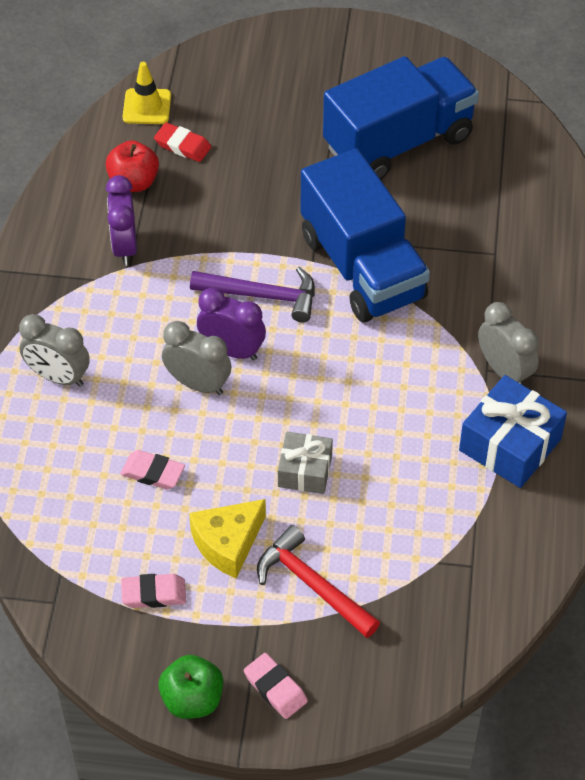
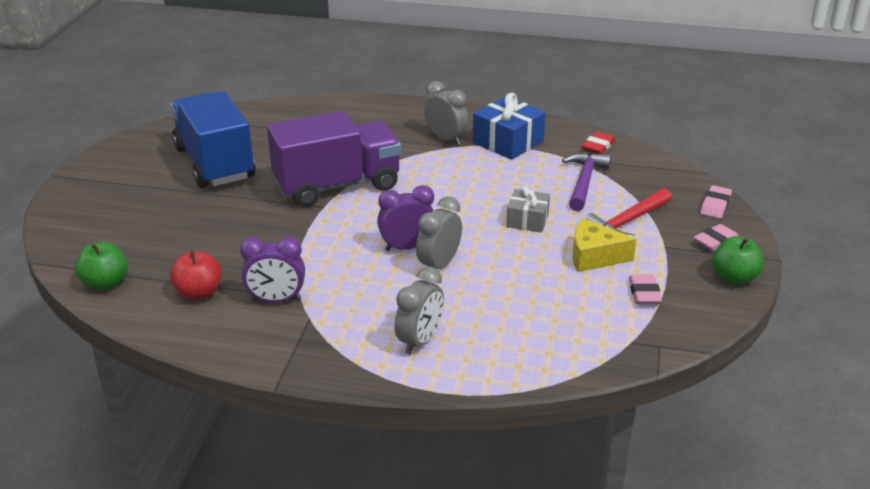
camera: 85 degrees left, 20 degrees down
(147, 107) = (105, 283): yellow traffic cone -> green apple
(153, 473) = (527, 290): pink eraser -> pink eraser (715, 205)
(182, 146) = (166, 264): red eraser -> red eraser (598, 146)
(228, 543) = (594, 257): yellow cheese -> yellow cheese turned 135 degrees clockwise
(232, 350) = (407, 247): purple clock -> purple clock turned 45 degrees clockwise
(262, 296) = (353, 231): purple hammer -> purple hammer (584, 182)
(362, 267) = (337, 186): blue truck -> purple truck
(504, 371) = (445, 139): grey clock -> grey clock turned 75 degrees clockwise

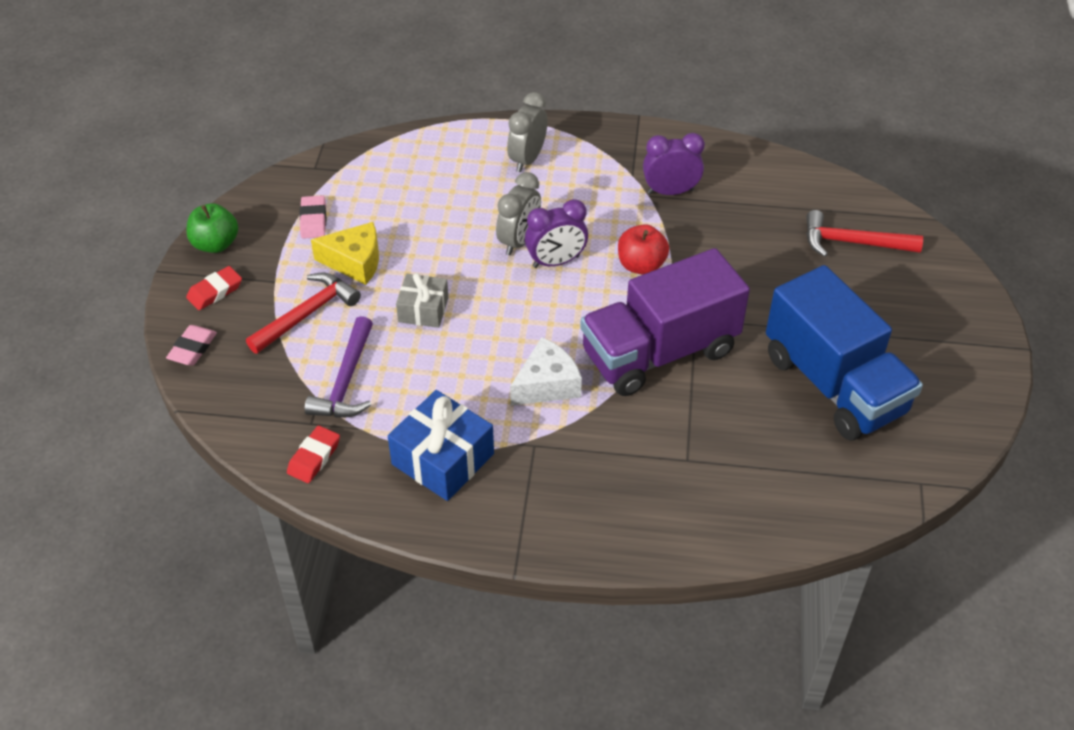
camera: 175 degrees right, 15 degrees up
(105, 283) = (844, 200): green apple -> none
(127, 248) = (853, 242): none -> red hammer
(199, 293) = (748, 194): red apple -> red apple (641, 265)
(429, 173) = (547, 384): none -> white cheese
(445, 139) = (533, 459): grey clock -> none
(716, 241) = (215, 291): pink eraser -> red eraser

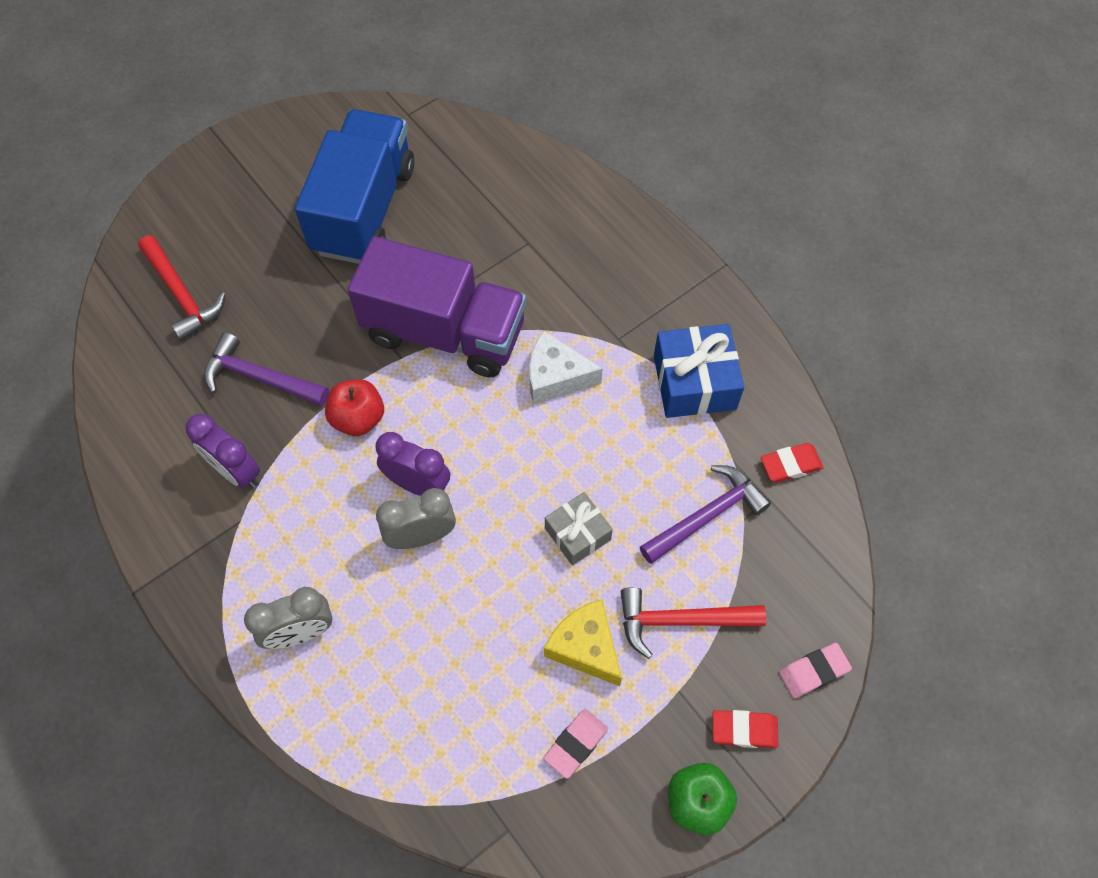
camera: 135 degrees left, 15 degrees up
(732, 240) = (260, 377): none -> purple hammer

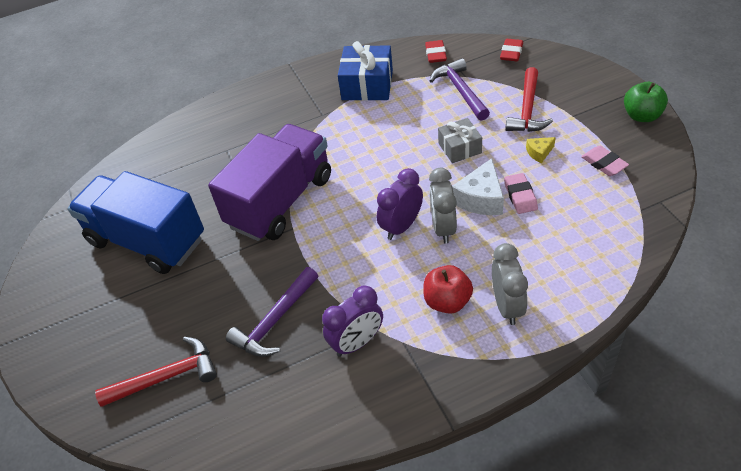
camera: 70 degrees left, 15 degrees down
(358, 418) = (335, 258): red apple -> red apple (447, 301)
(556, 377) = (340, 146): white cheese -> white cheese (481, 198)
(585, 647) = (539, 152): yellow cheese -> yellow cheese, size x0.53
(744, 730) = (599, 92): red eraser -> red eraser (511, 53)
(813, 671) = (566, 62): pink eraser -> pink eraser (520, 196)

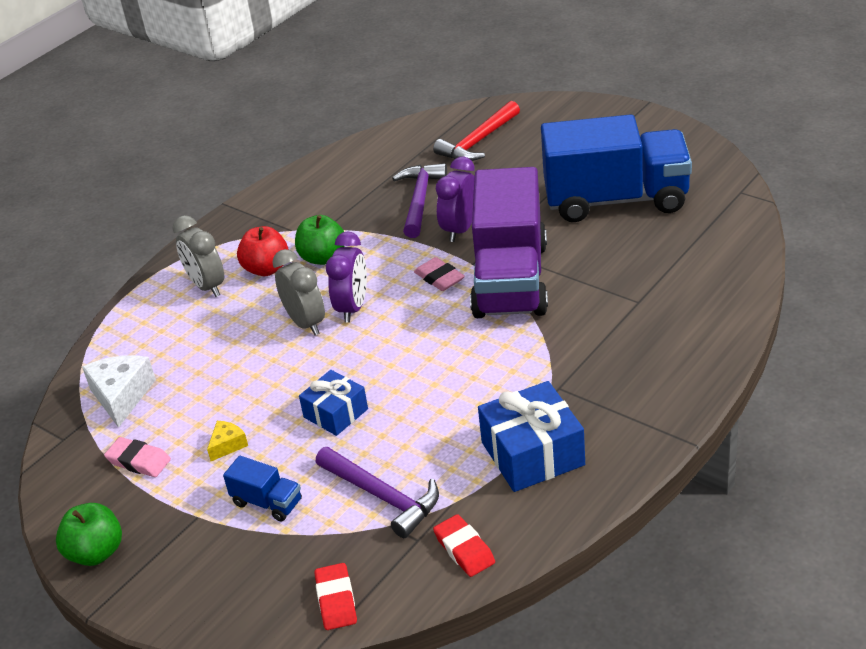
camera: 150 degrees right, 10 degrees down
(357, 342) = (333, 215): purple clock -> purple clock (460, 229)
(395, 291) = (323, 257): none -> green apple
(459, 148) = (335, 413): grey gift -> blue gift
(481, 198) = (278, 366): white cheese -> white cheese (121, 396)
(520, 196) = (232, 385): pink eraser -> pink eraser (439, 278)
(527, 109) = (267, 502): red hammer -> blue truck

